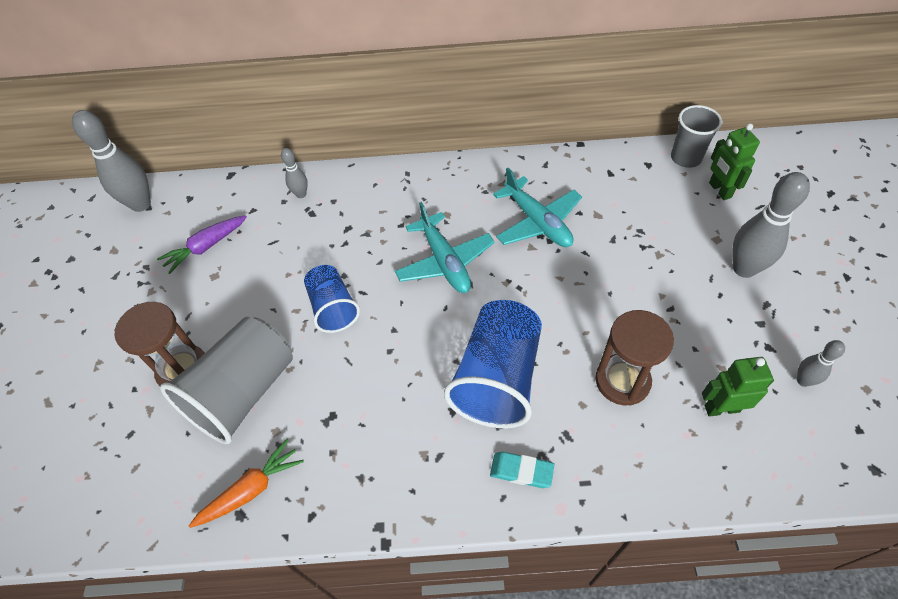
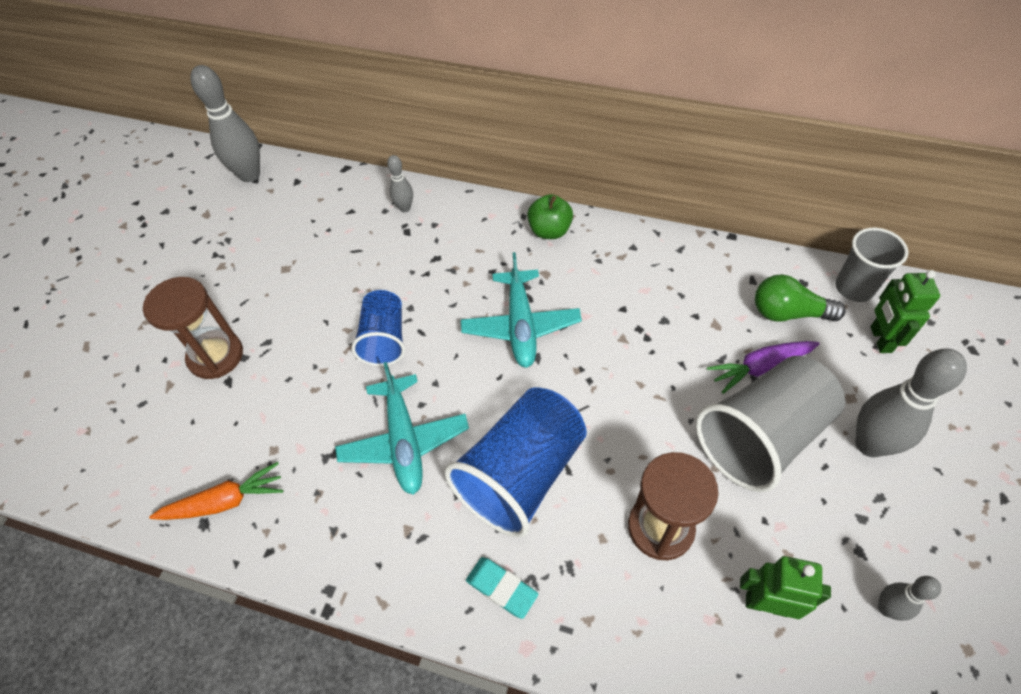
camera: 20 degrees right, 0 degrees up
(206, 247) = (290, 236): purple carrot -> purple carrot (760, 367)
(244, 392) = (261, 398): grey cup -> grey cup (761, 437)
(434, 179) = (549, 231): none -> green apple
(537, 222) = (642, 312): turquoise plane -> turquoise plane (404, 441)
(646, 190) = (788, 313): none -> green light bulb

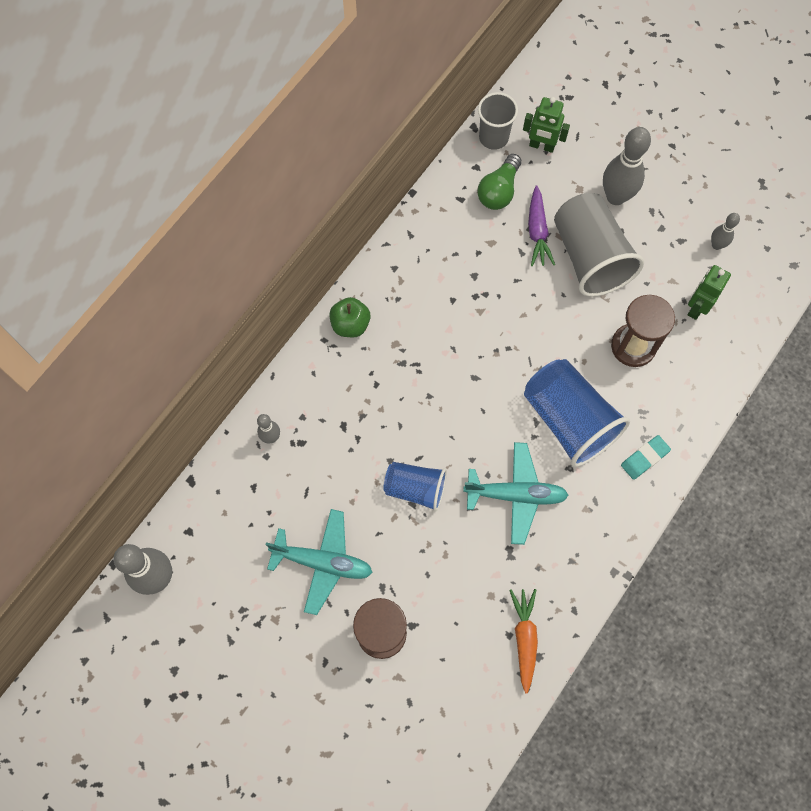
camera: 75 degrees left, 15 degrees up
(521, 325) = (441, 380): turquoise plane -> turquoise plane (322, 562)

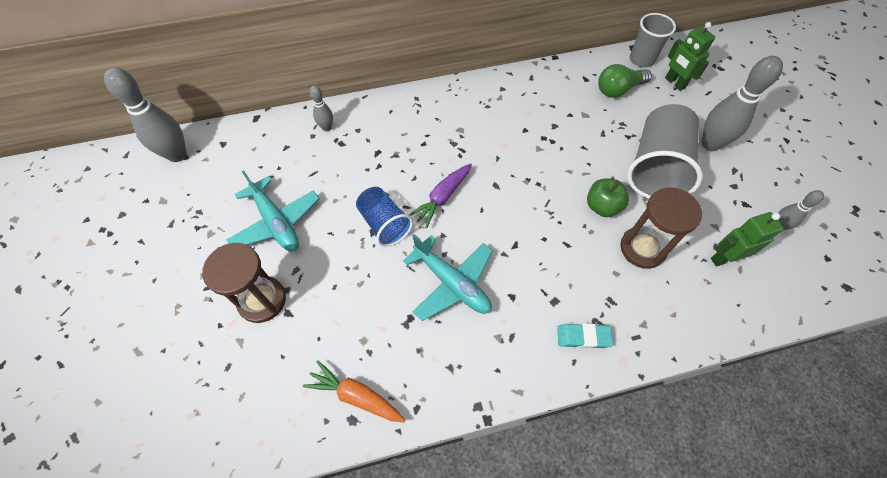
camera: 40 degrees right, 10 degrees down
(350, 324) = (441, 100): green apple -> green apple (602, 206)
(524, 638) = (356, 396): orange carrot -> orange carrot turned 105 degrees counterclockwise
(537, 231) = (626, 128): purple carrot -> purple carrot (442, 197)
(569, 420) = (542, 262): blue cup -> none

